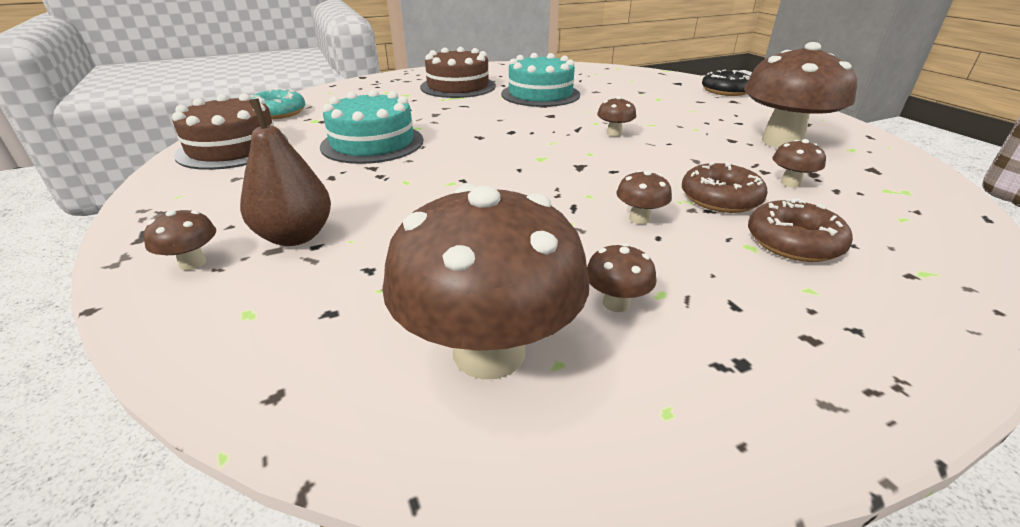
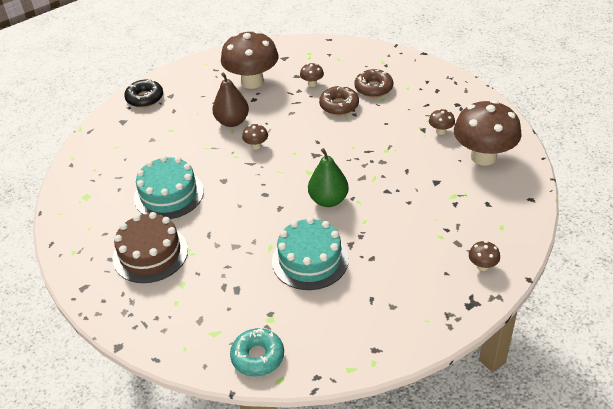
camera: 100 degrees left, 10 degrees up
(233, 148) = (346, 339): brown cake -> none
(295, 236) = (443, 240): brown pear -> brown pear (232, 121)
(471, 163) = (328, 200): none -> green pear
(639, 219) = (371, 129): brown mushroom -> none

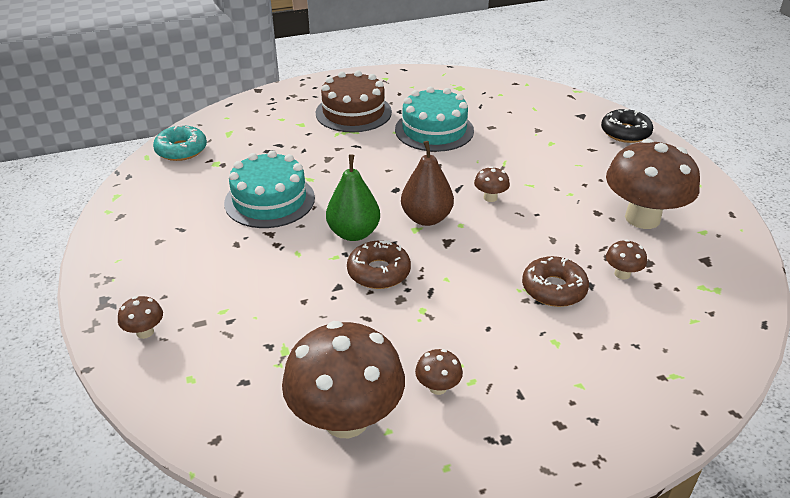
camera: 105 degrees right, 5 degrees down
(232, 121) = (550, 187): brown pear -> brown pear (426, 218)
(373, 88) = (590, 340): brown donut -> brown donut (379, 272)

